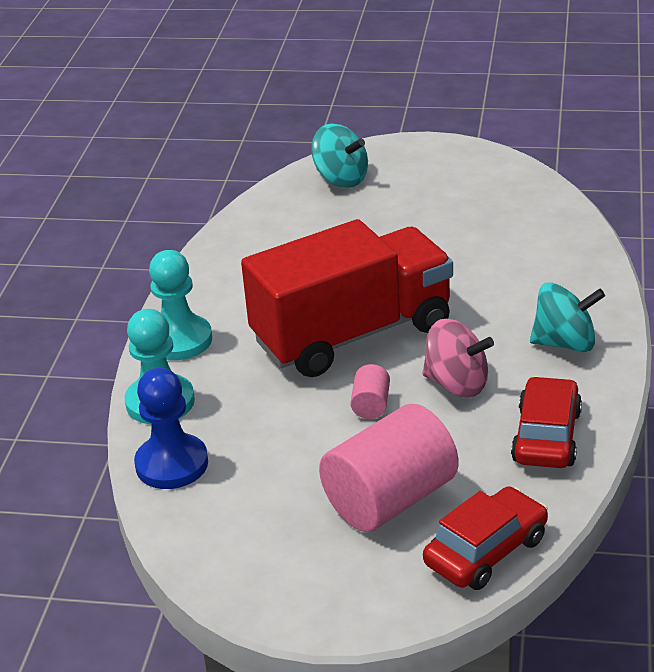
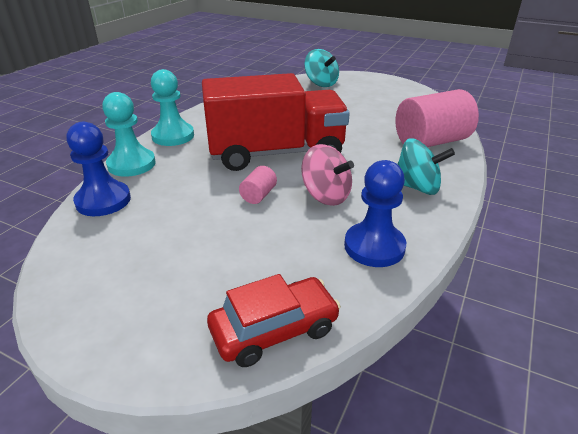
camera: 15 degrees right, 0 degrees up
(390, 499) = (226, 263): pink cylinder -> pink cylinder (431, 142)
(546, 436) = (374, 246): red car -> blue pawn

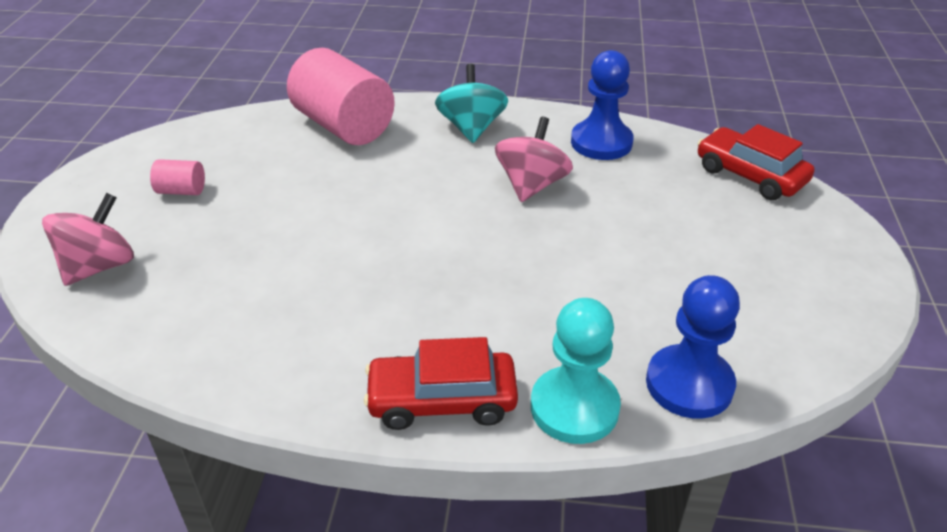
camera: 110 degrees left, 5 degrees up
(173, 136) = (442, 400): turquoise pawn -> red car
(258, 195) = (567, 236): pink cylinder -> pink cylinder (181, 191)
(276, 153) = (445, 250): red truck -> none
(321, 83) = (99, 266): turquoise spinning top -> pink spinning top

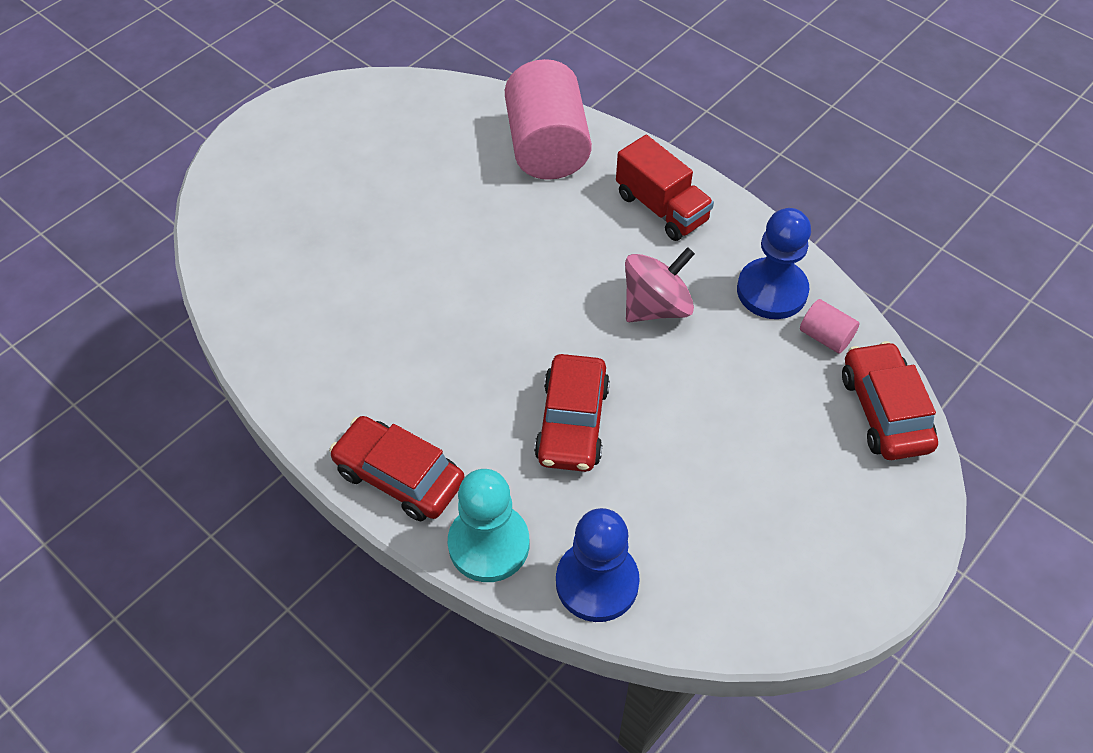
camera: 35 degrees right, 15 degrees up
(99, 266) = (253, 207): pink spinning top -> none
(181, 191) = (361, 157): pink cylinder -> pink cylinder (825, 337)
(471, 128) = (661, 208): turquoise spinning top -> red truck
(549, 285) = (572, 423): none -> red car

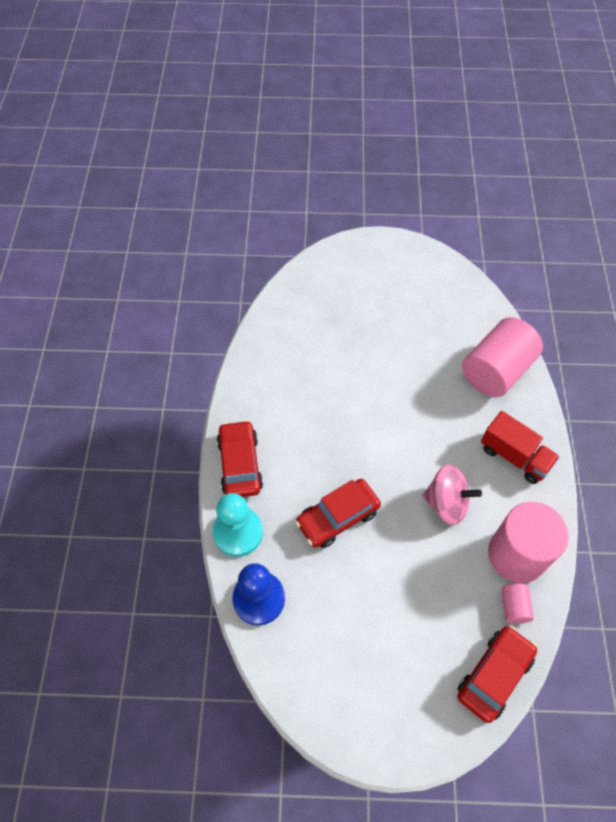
camera: 50 degrees right, 5 degrees up
(661, 208) = (514, 456): red truck -> red truck turned 60 degrees counterclockwise
(772, 291) = (516, 555): blue pawn -> pink cylinder

